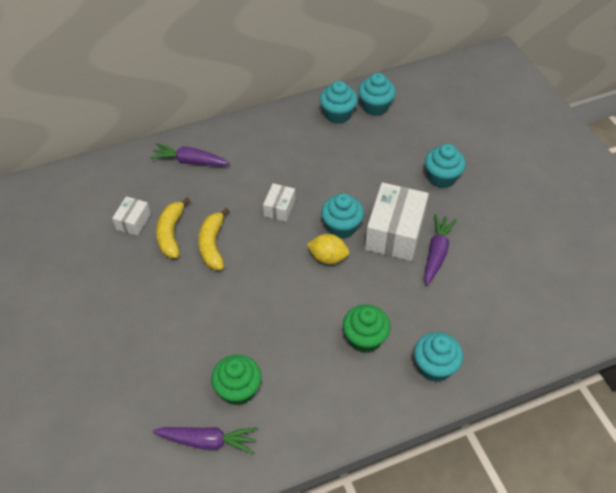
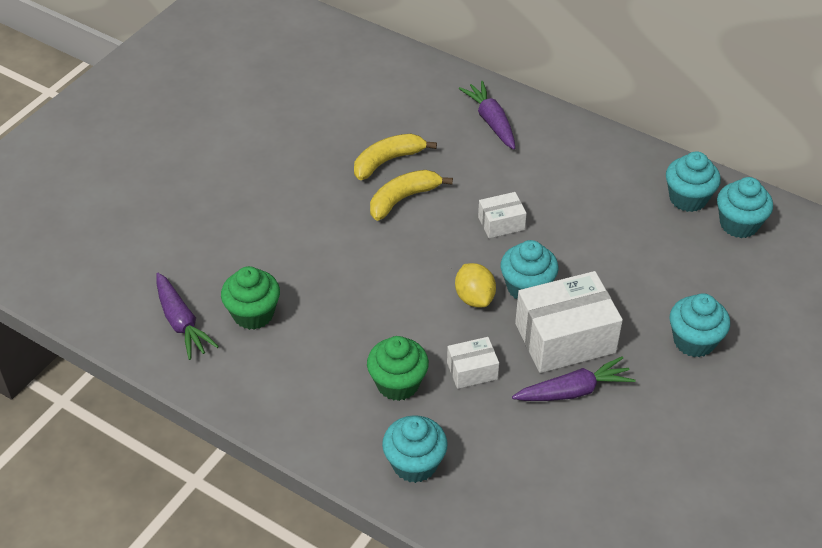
camera: 55 degrees right, 5 degrees down
(133, 222) = (375, 127): white box -> white box (472, 371)

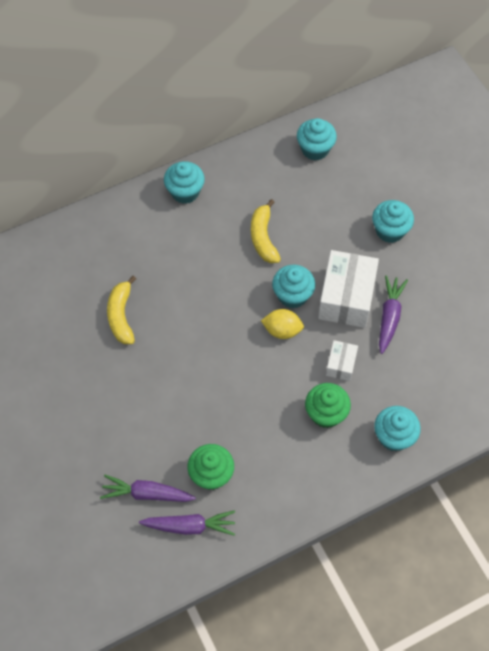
camera: 60 degrees left, 15 degrees up
(403, 199) = (165, 325): yellow banana -> yellow banana (263, 237)
(491, 121) = (128, 231): purple carrot -> purple carrot (147, 493)
(501, 223) = (227, 278): white box -> none
(688, 198) = (276, 162): turquoise cupcake -> turquoise cupcake (185, 192)

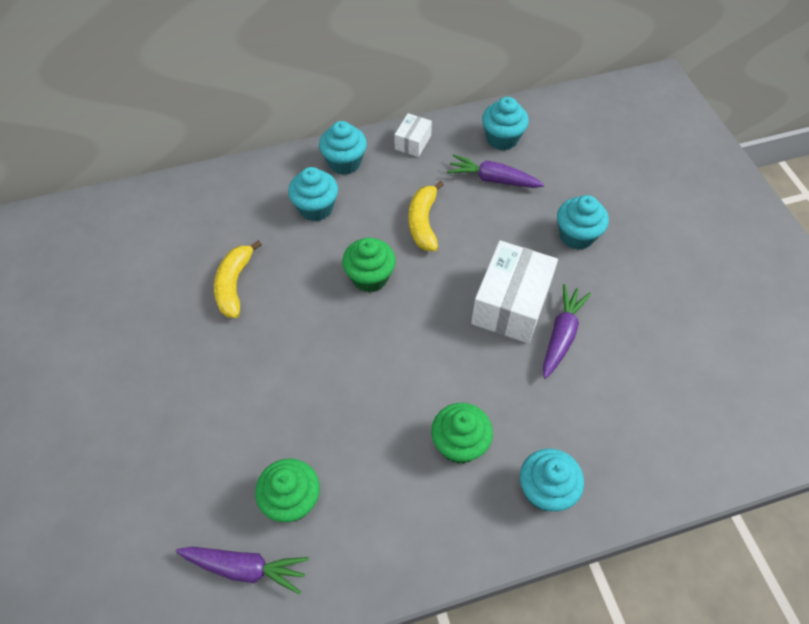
camera: 10 degrees right, 5 degrees down
(147, 493) = (202, 512): purple carrot -> purple carrot (493, 179)
(230, 292) = (370, 277): none -> green cupcake
(282, 330) = (424, 331): yellow lemon -> none
(292, 295) = (445, 292): turquoise cupcake -> turquoise cupcake (316, 208)
(341, 364) = (490, 384): white box -> white box (413, 142)

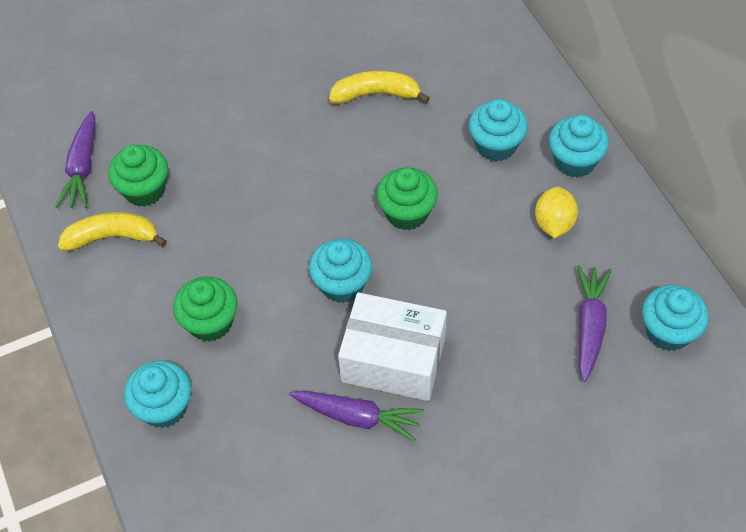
camera: 85 degrees right, 0 degrees up
(400, 184) = (554, 223): none -> yellow lemon
(413, 142) = (630, 228): white box -> none
(423, 222) = (498, 255): yellow banana -> yellow banana (112, 237)
(576, 236) = (515, 431): turquoise cupcake -> turquoise cupcake (342, 284)

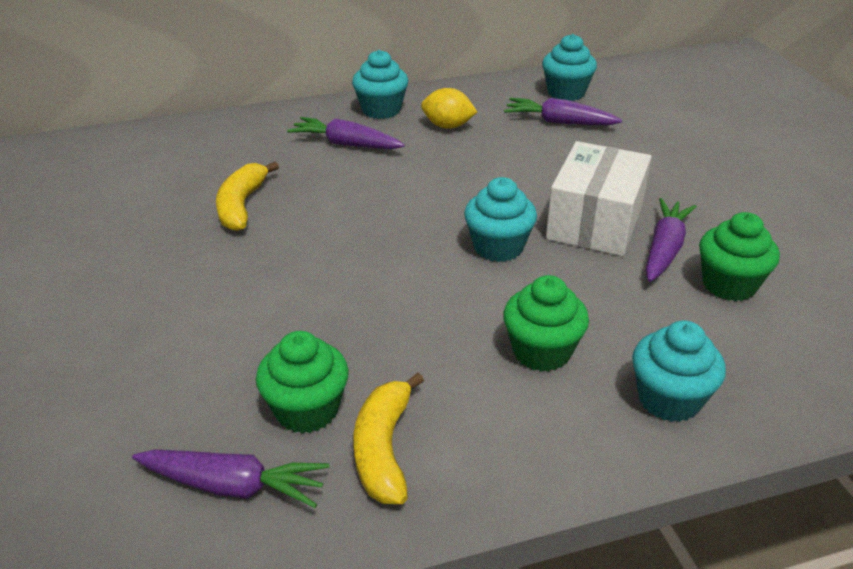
camera: 85 degrees left, 20 degrees down
(407, 213) = (413, 199): green cupcake -> green cupcake (729, 284)
(496, 145) = (346, 144): turquoise cupcake -> purple carrot

